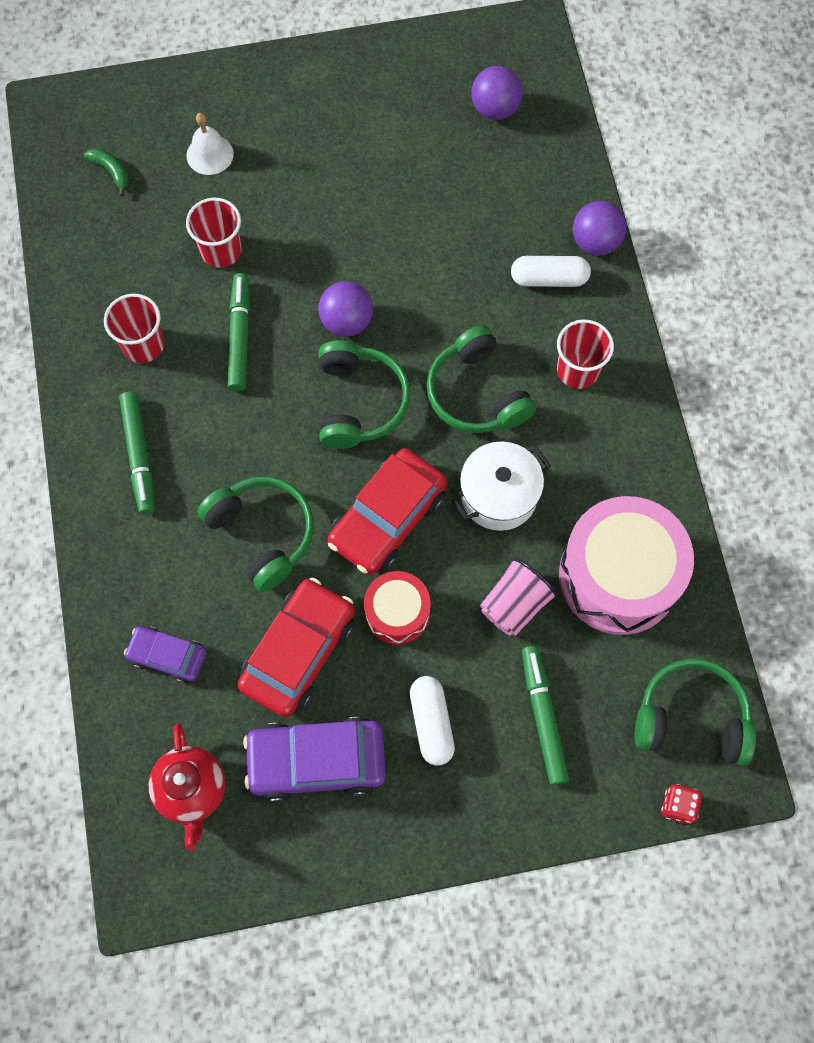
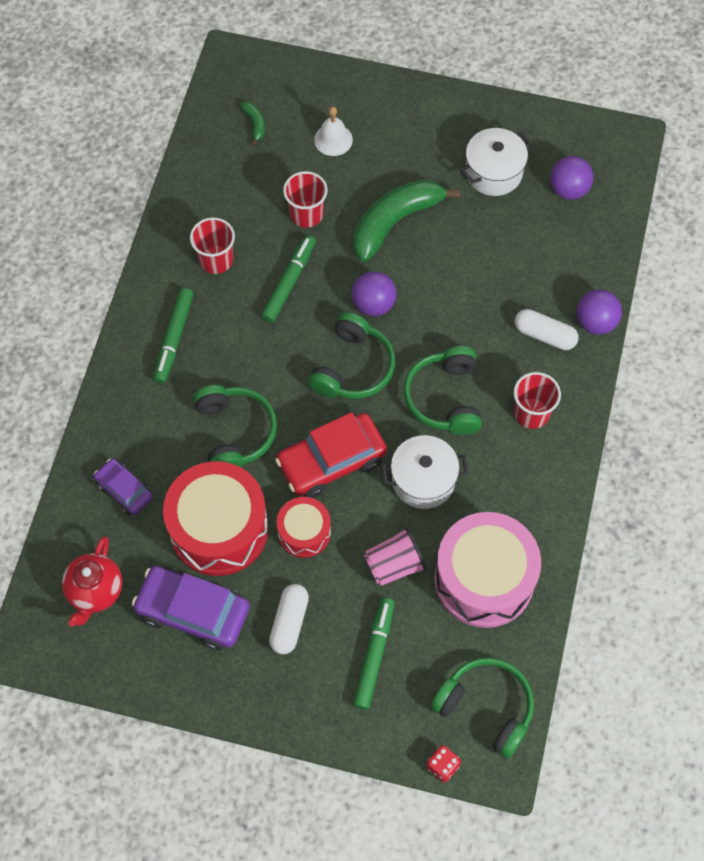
camera: 25 degrees right, 5 degrees down
(299, 652) = (219, 529): red car -> red drum
(325, 220) = (395, 222): none -> green banana
(405, 122) = (493, 172): none -> white pot

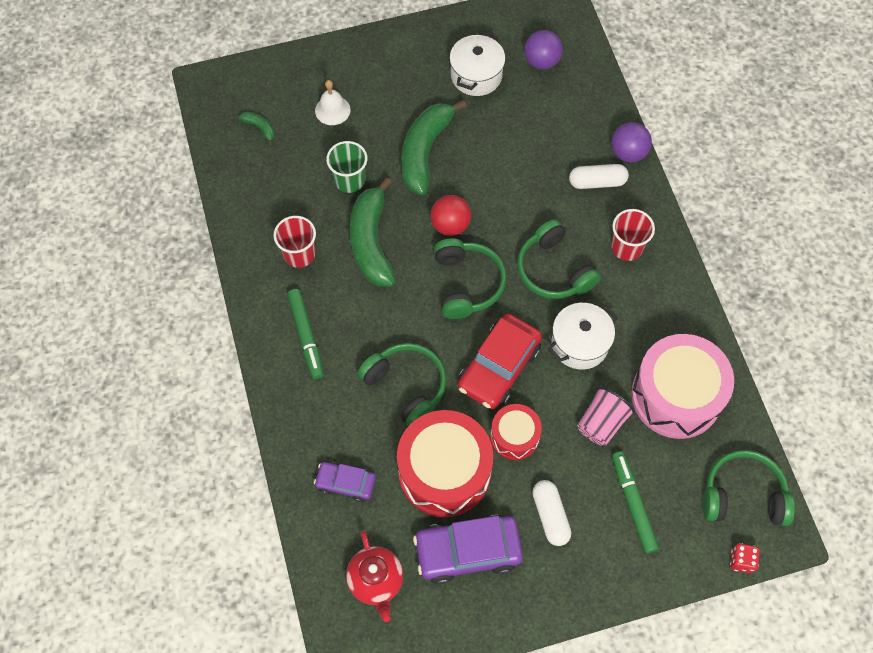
camera: 30 degrees left, 0 degrees up
(289, 282) = (371, 242): green marker -> green banana
(306, 214) = (349, 180): red cup -> green cup
(373, 304) = (450, 225): purple ball -> red ball

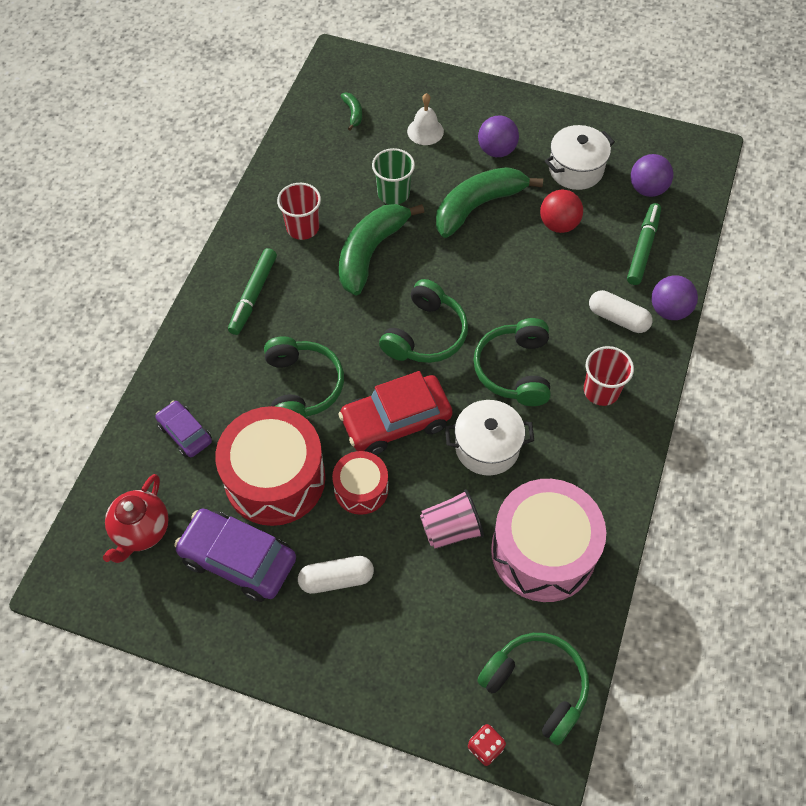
camera: 35 degrees right, 5 degrees down
(403, 94) = (496, 150): none -> purple ball
(450, 225) = (451, 278): red ball -> red ball (558, 224)
(550, 515) = (336, 579): white capsule -> white capsule turned 60 degrees clockwise
(633, 504) = (421, 621): green marker -> green marker (643, 248)

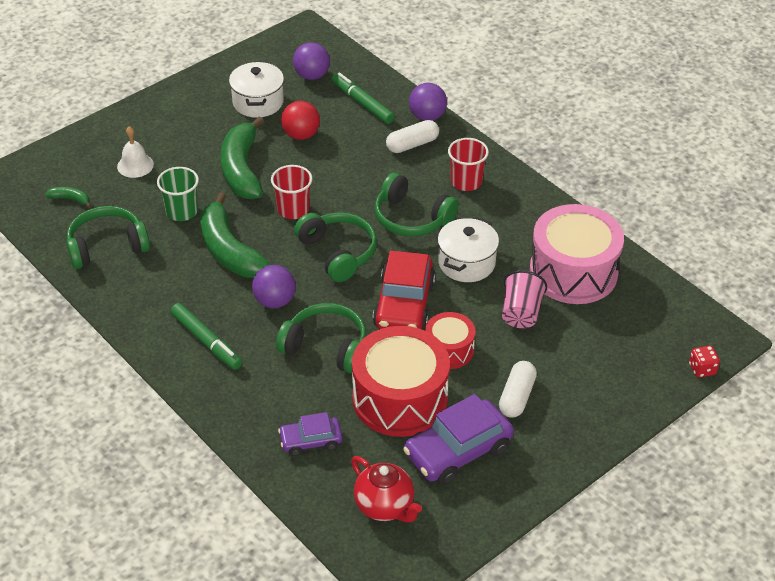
camera: 60 degrees left, 15 degrees down
(302, 227) = (164, 281): red cup -> red cup (293, 209)
(496, 150) = (196, 135): purple ball -> purple ball (274, 301)
(536, 687) = (674, 322): green headphones -> green headphones (107, 246)

